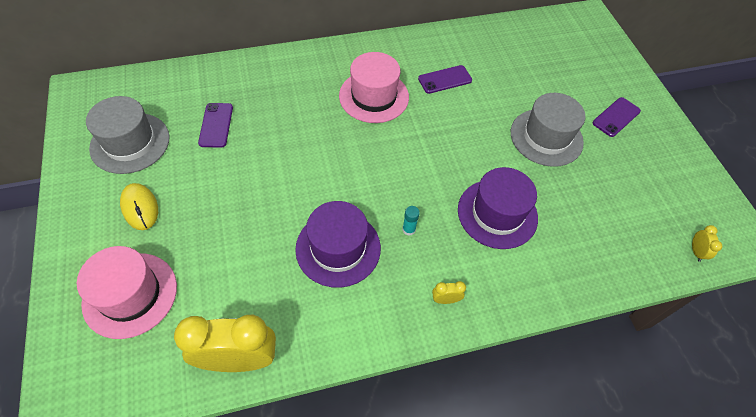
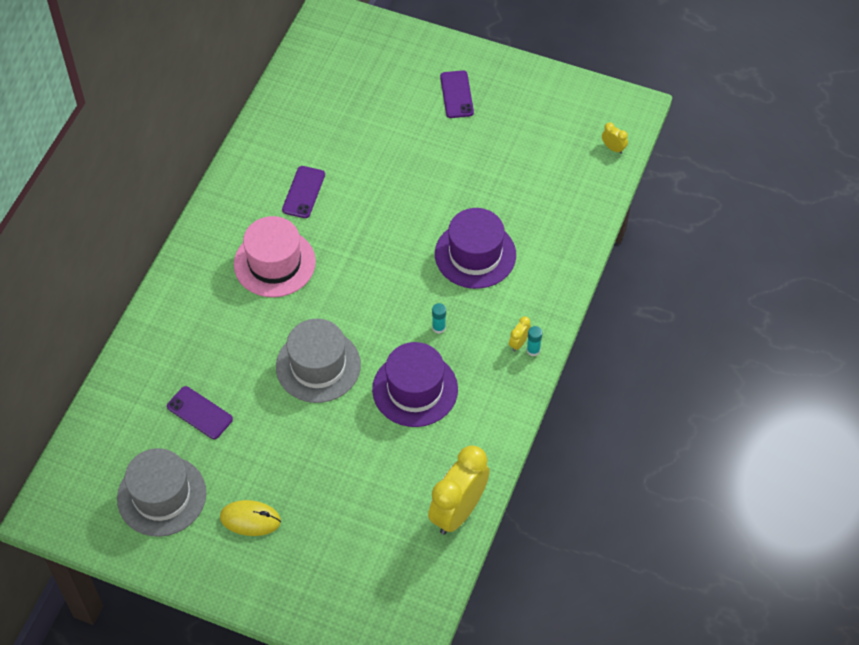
camera: 50 degrees left, 0 degrees up
(130, 294) = (338, 563): pink hat -> none
(448, 316) = (533, 350): none -> turquoise glue stick
(546, 137) = (433, 162): grey hat -> grey hat (318, 366)

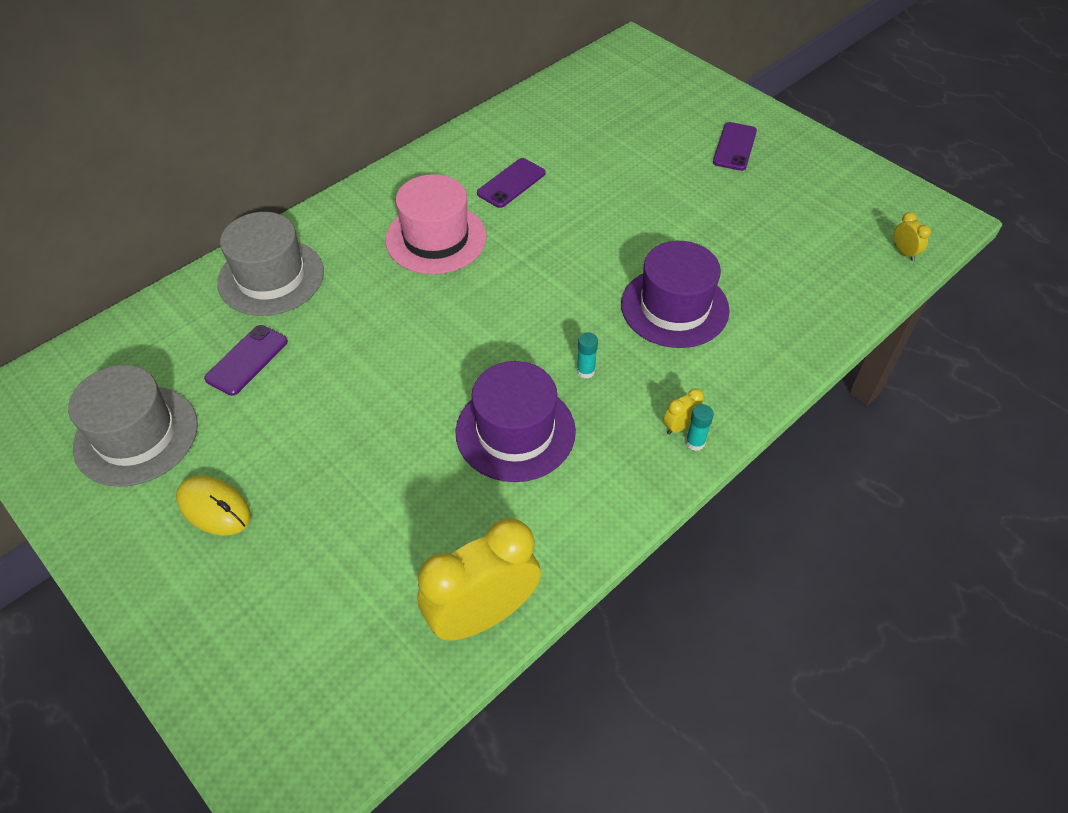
camera: 25 degrees right, 5 degrees down
(200, 413) = (247, 360): purple phone -> purple phone turned 60 degrees clockwise
(318, 366) = (415, 360): grey hat -> grey hat (271, 277)

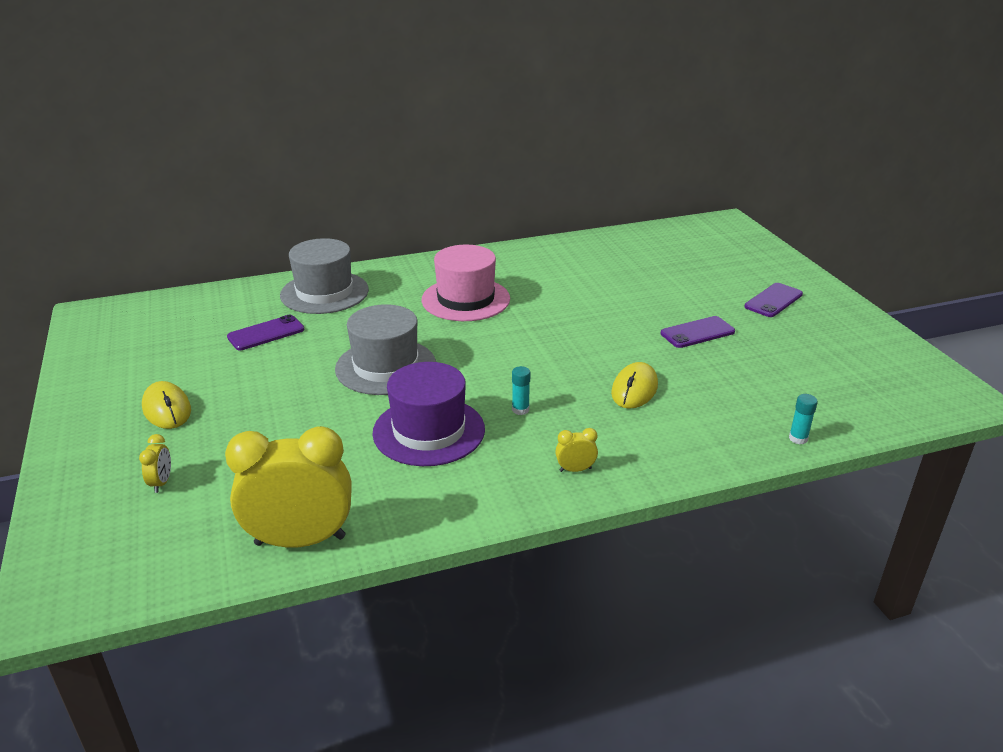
camera: 25 degrees right, 20 degrees down
(136, 435) = (155, 354): grey hat -> grey hat (386, 367)
(511, 183) = (554, 281): purple phone -> purple phone (697, 332)
(674, 307) = (634, 389): purple hat -> yellow mouse
(695, 442) = (581, 484): turquoise glue stick -> turquoise glue stick (798, 438)
(904, 252) = (898, 409): yellow clock -> yellow clock (161, 483)

